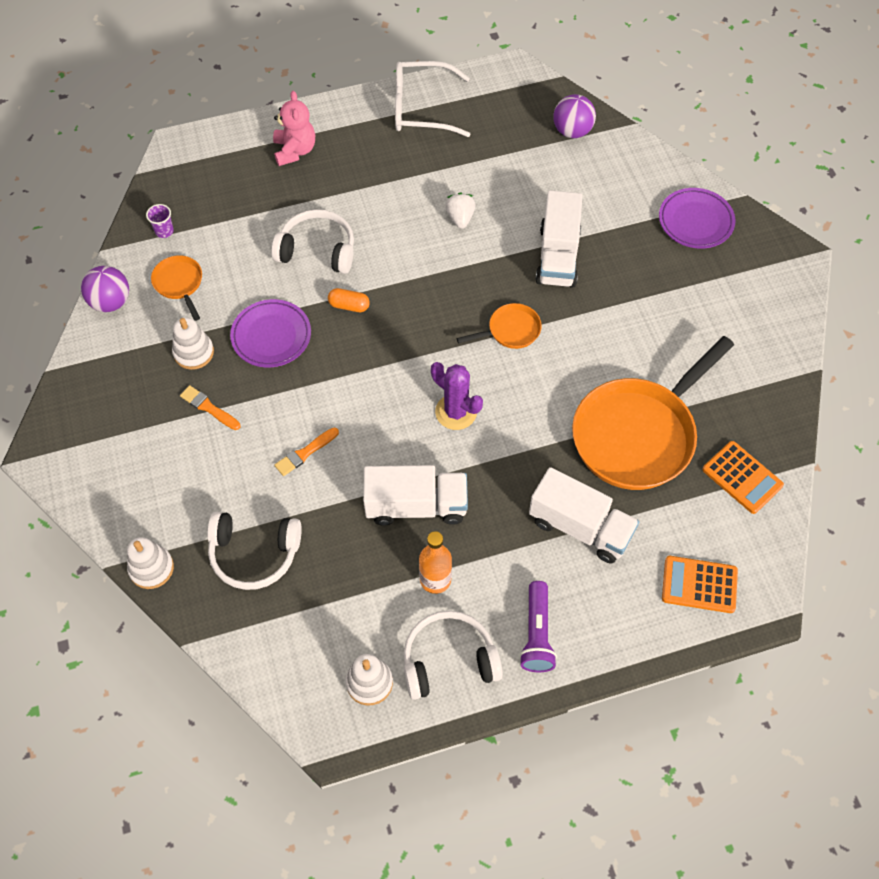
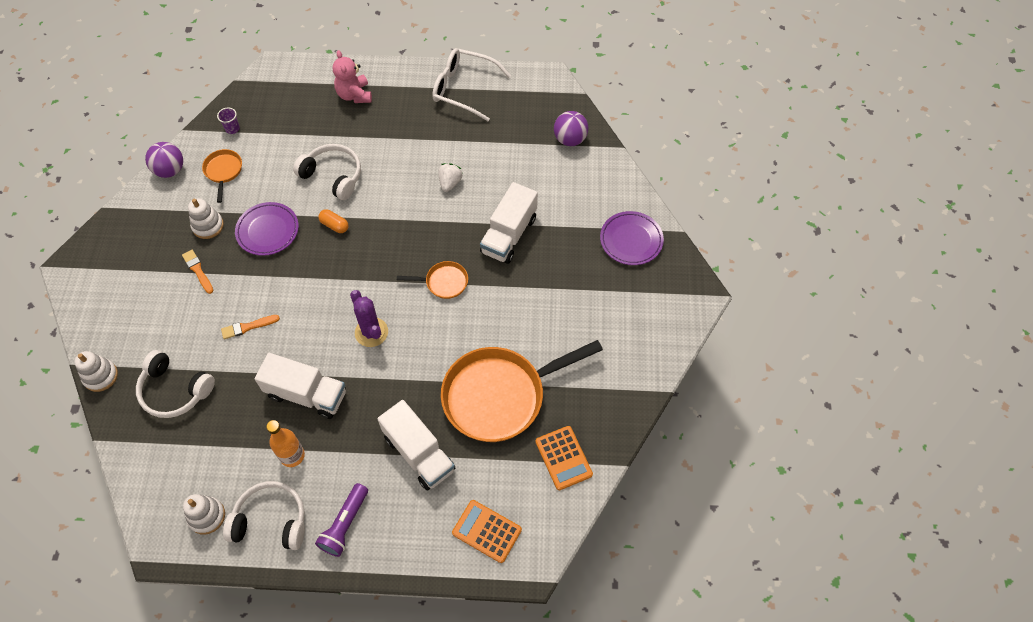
camera: 20 degrees right, 0 degrees up
(295, 151) = (354, 95): pink teddy bear -> pink teddy bear turned 150 degrees clockwise

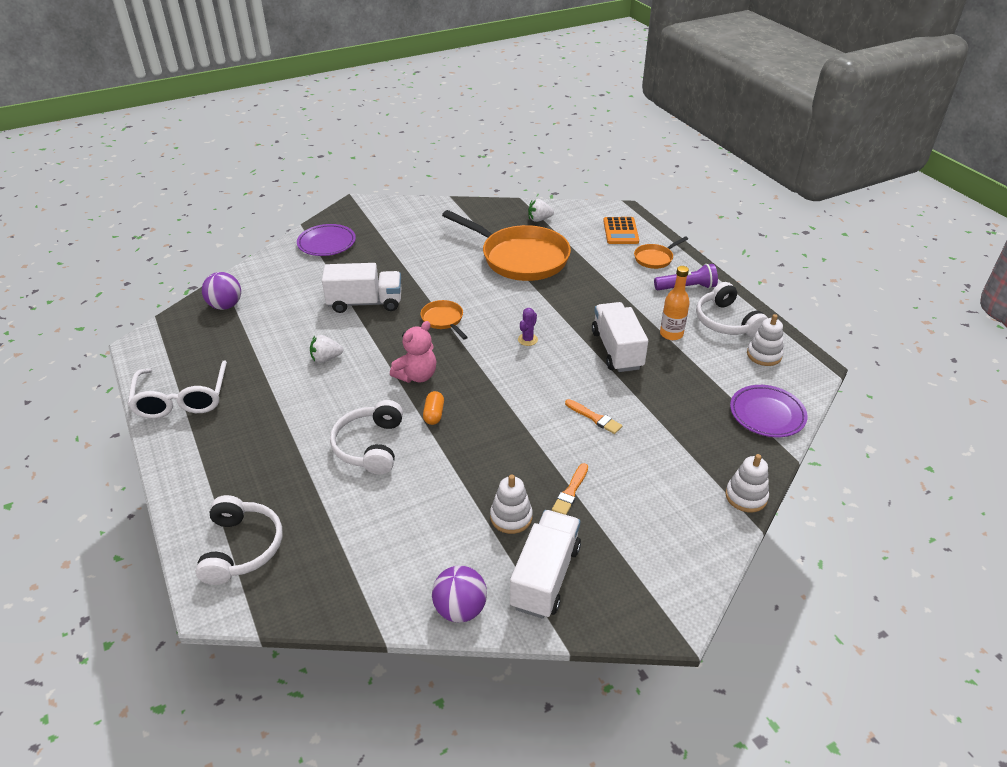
camera: 120 degrees left, 20 degrees down
(175, 390) = (699, 432): white headphones -> white headphones (241, 548)
(223, 171) = (425, 549): orange pan -> orange pan (655, 258)
(232, 129) = (351, 582): purple cup -> none
(268, 231) = (479, 461): purple plate -> purple plate (767, 414)
(354, 95) = (232, 486): pink teddy bear -> pink teddy bear (417, 376)
(371, 332) = (527, 339): purple cactus -> purple cactus, size x0.59
(419, 453) = (601, 276): white truck -> white truck (545, 576)
(563, 458) = (539, 219): orange calculator -> white strawberry

